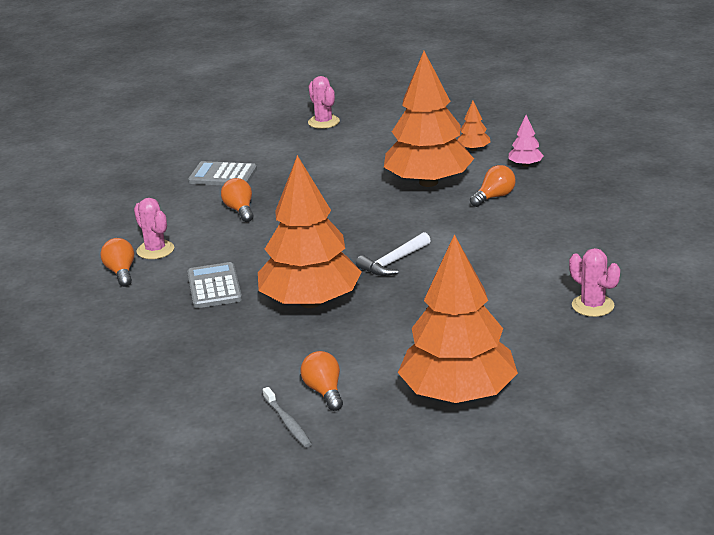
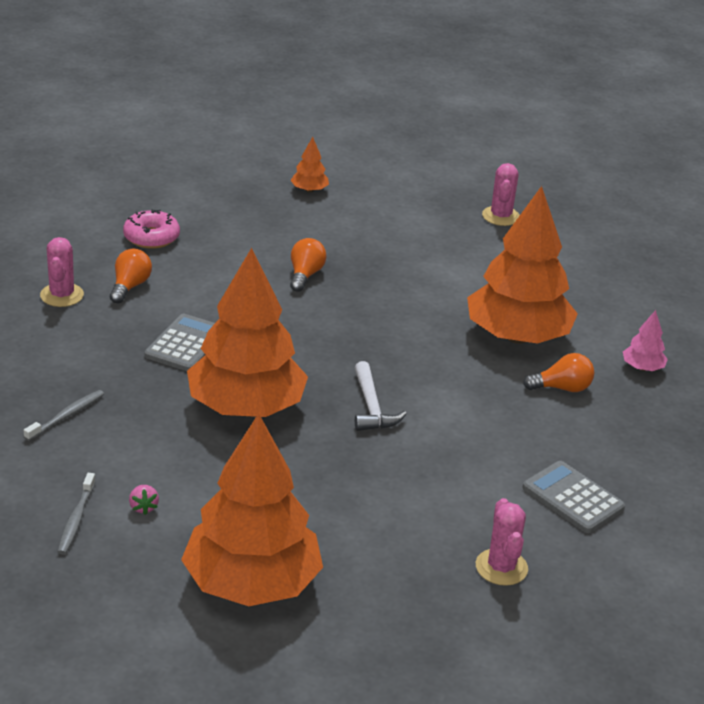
camera: 30 degrees right, 5 degrees up
(93, 237) = (151, 237): none -> pink donut
(155, 250) = (184, 279): pink cactus -> pink cactus (62, 295)
(189, 368) = (66, 416): none -> grey toothbrush
(222, 175) = (335, 229): grey calculator -> grey calculator (572, 498)
(324, 391) = (143, 507): orange light bulb -> pink strawberry
(393, 262) = (371, 407): white hammer -> white hammer turned 90 degrees counterclockwise
(473, 149) = (611, 322): orange tree -> orange tree (309, 190)

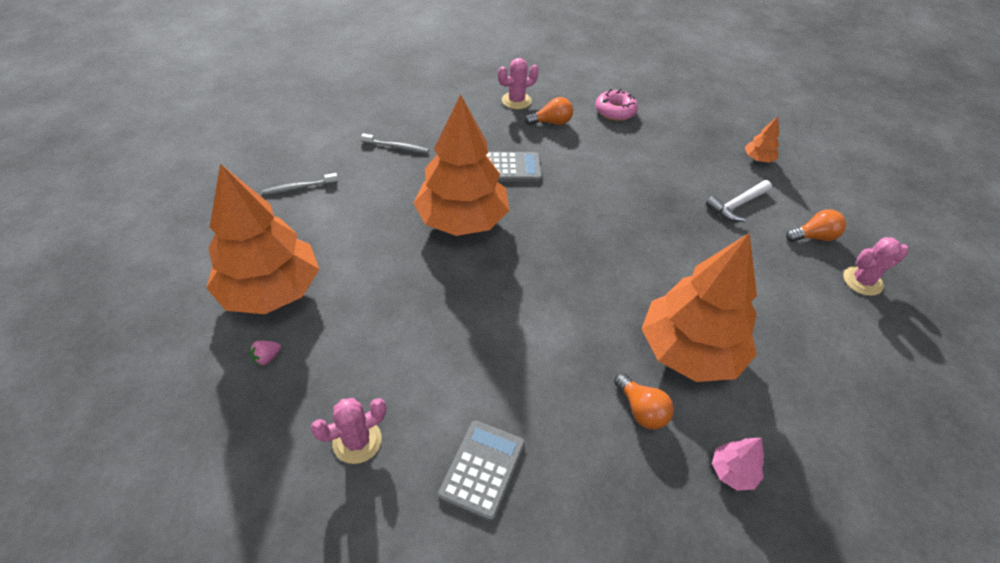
camera: 65 degrees right, 15 degrees up
(143, 507) = (325, 211): pink strawberry -> pink strawberry (267, 358)
(305, 275) = (646, 194): orange light bulb -> orange light bulb (814, 237)
(371, 407) = (512, 287): white hammer -> white hammer (737, 205)

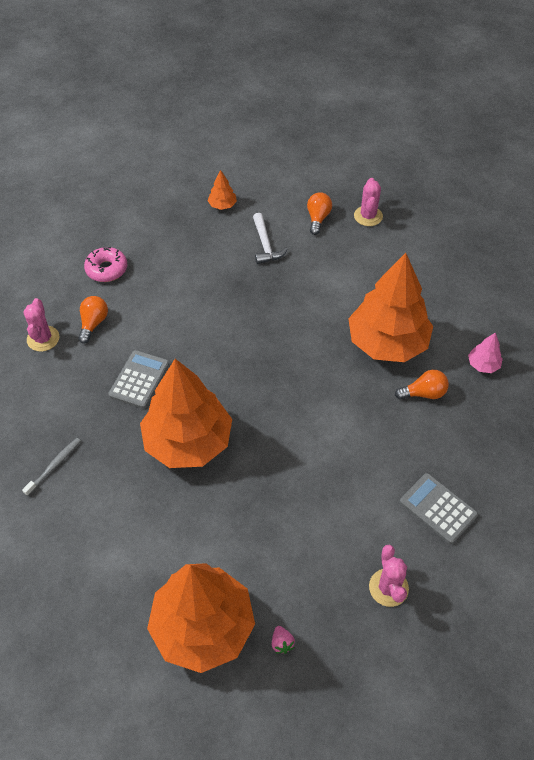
camera: 65 degrees left, 5 degrees up
(299, 187) = (68, 574): grey toothbrush -> none

